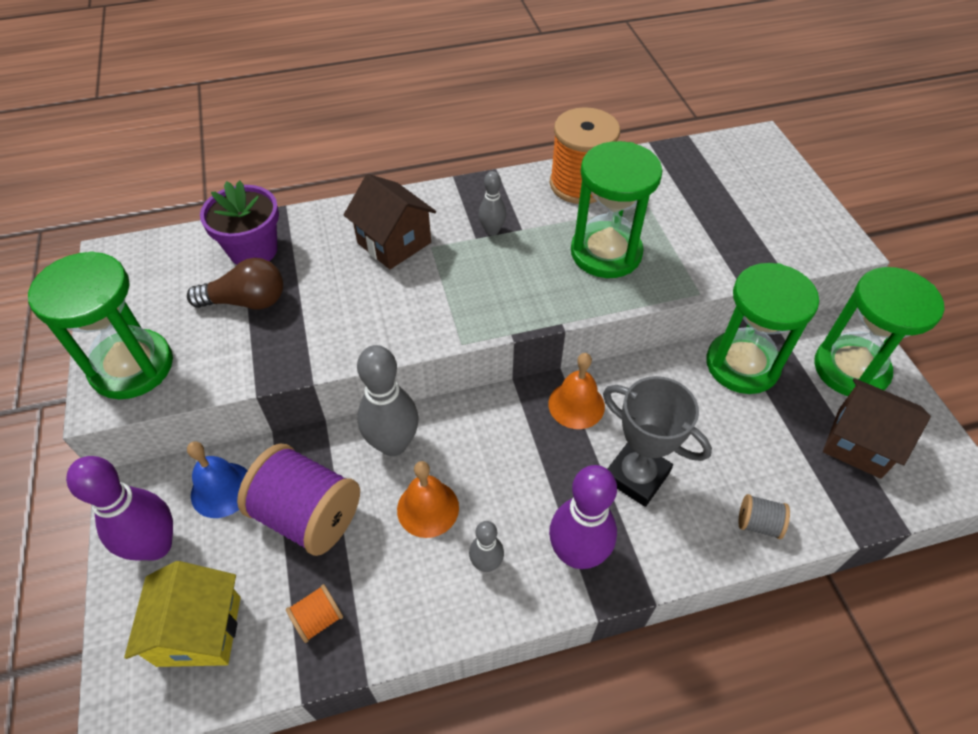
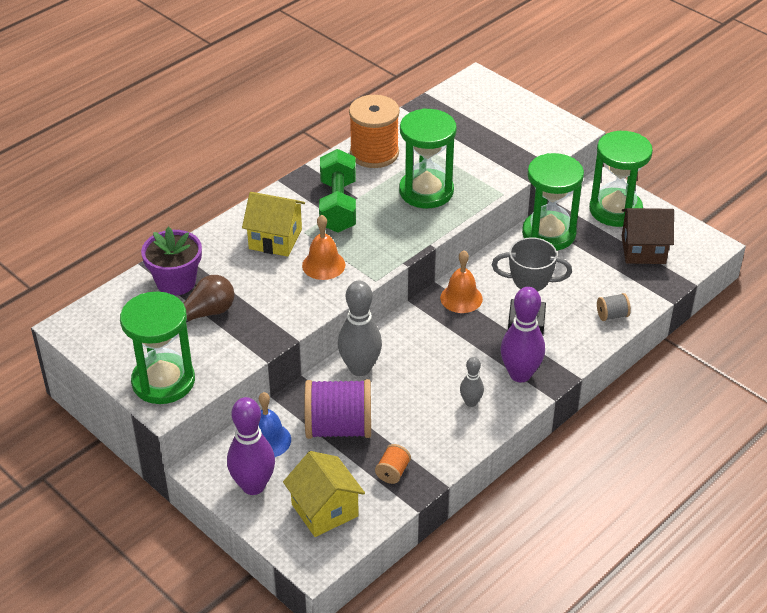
camera: 30 degrees left, 10 degrees down
(394, 243) = (275, 239): brown house -> yellow house
(428, 508) = (412, 391): orange bell -> orange bell (323, 265)
(492, 231) = (338, 206): grey bowling pin -> green dumbbell

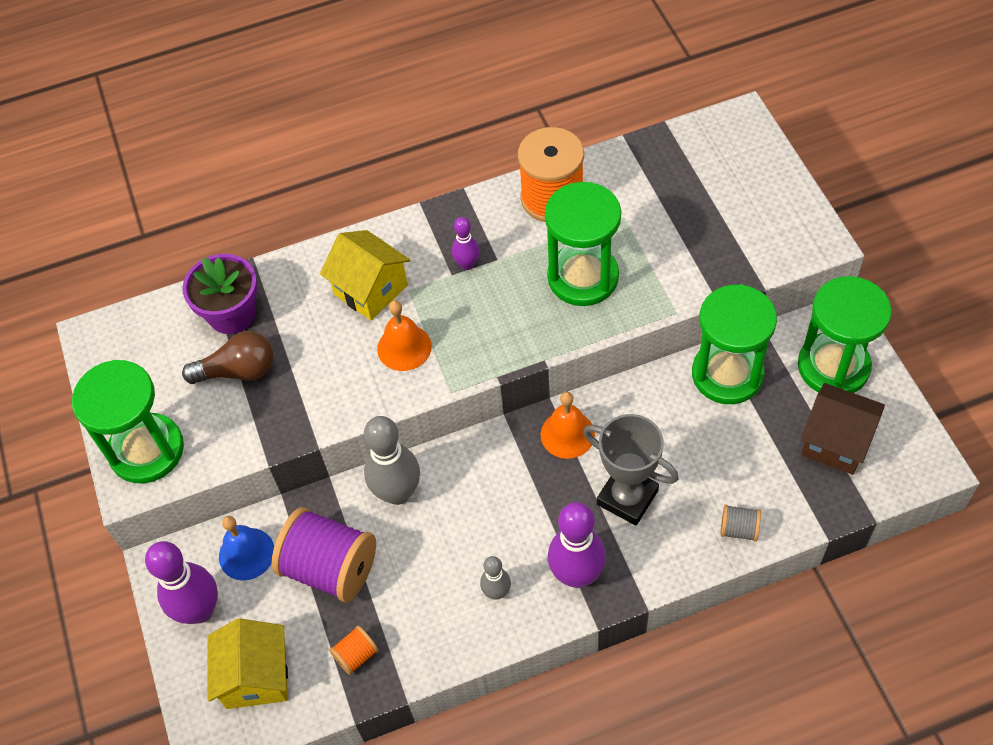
camera: 30 degrees right, 15 degrees up
(338, 206) = (467, 264): green dumbbell -> purple bowling pin

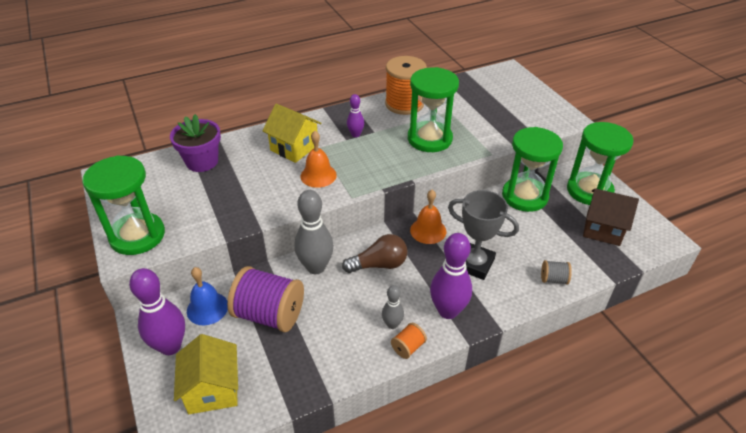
camera: 10 degrees left, 15 degrees down
(238, 371) = (205, 190): brown light bulb -> brown light bulb (379, 265)
(356, 655) = (291, 371): orange spool -> orange spool (408, 347)

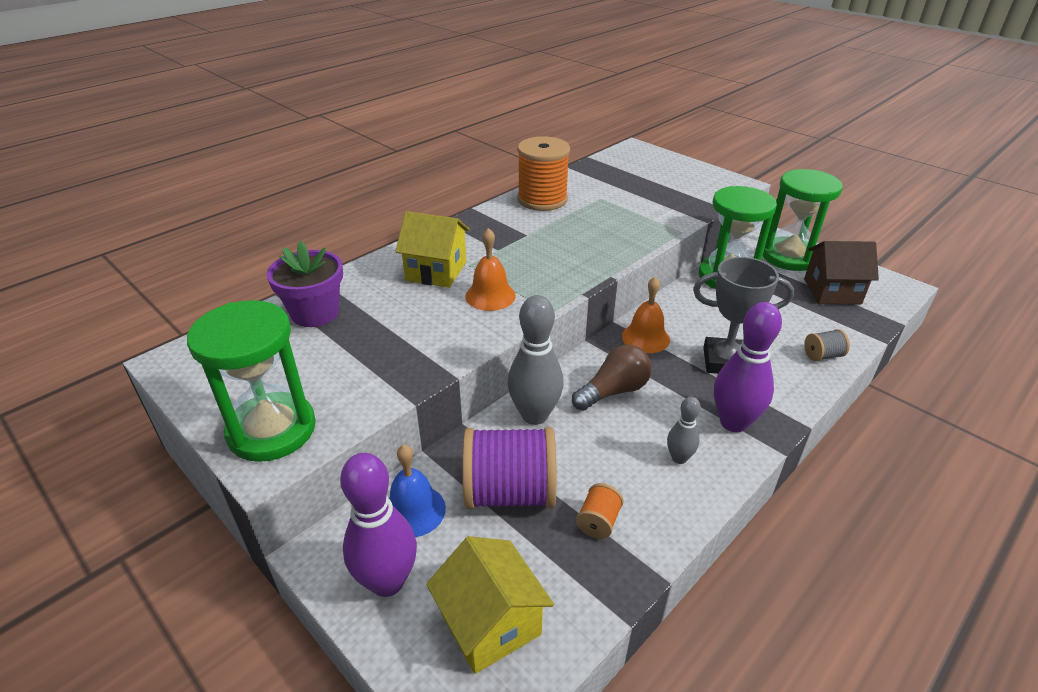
camera: 20 degrees left, 5 degrees down
(355, 134) = (506, 242): purple bowling pin -> none
(408, 347) = (717, 480): orange spool -> orange spool (598, 521)
(429, 139) = (599, 230): green hourglass -> none

